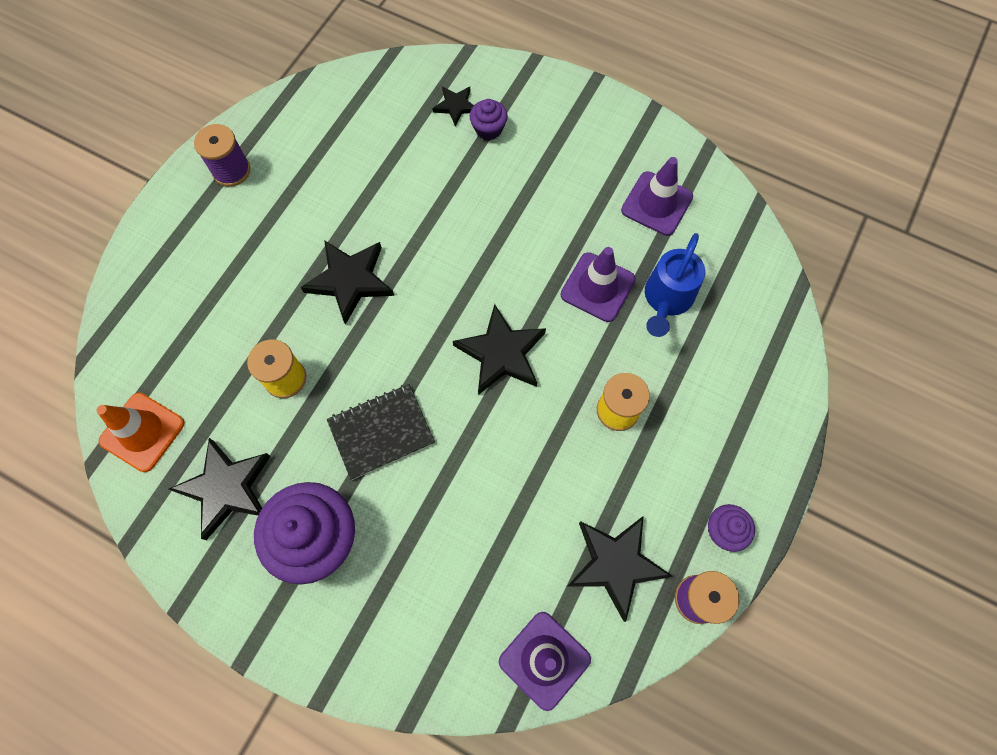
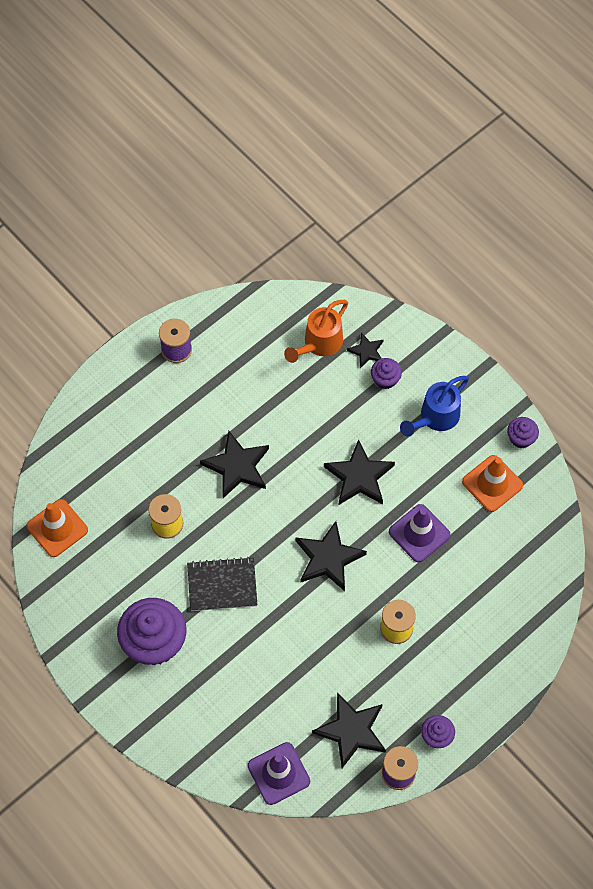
camera: 20 degrees right, 5 degrees down
(226, 488) = (103, 587): black star -> black star (359, 476)
(398, 114) = (319, 344): none -> orange watering can
(656, 204) = (492, 483): purple traffic cone -> orange traffic cone
(666, 145) = (521, 438): none -> purple cupcake
(666, 299) = (467, 560): blue watering can -> blue watering can (435, 417)

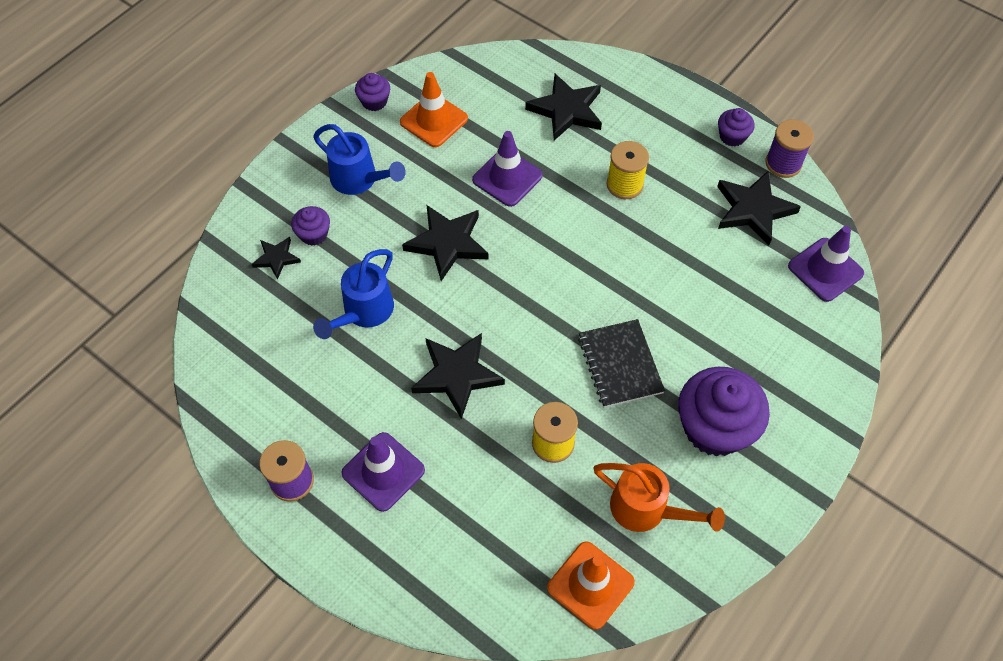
camera: 100 degrees left, 5 degrees down
(170, 408) = (383, 471): none -> purple traffic cone
(305, 408) = (364, 312): none -> blue watering can
(319, 344) = (269, 310): orange watering can -> orange watering can (646, 509)
(328, 558) = (558, 259): black star -> black star (566, 110)

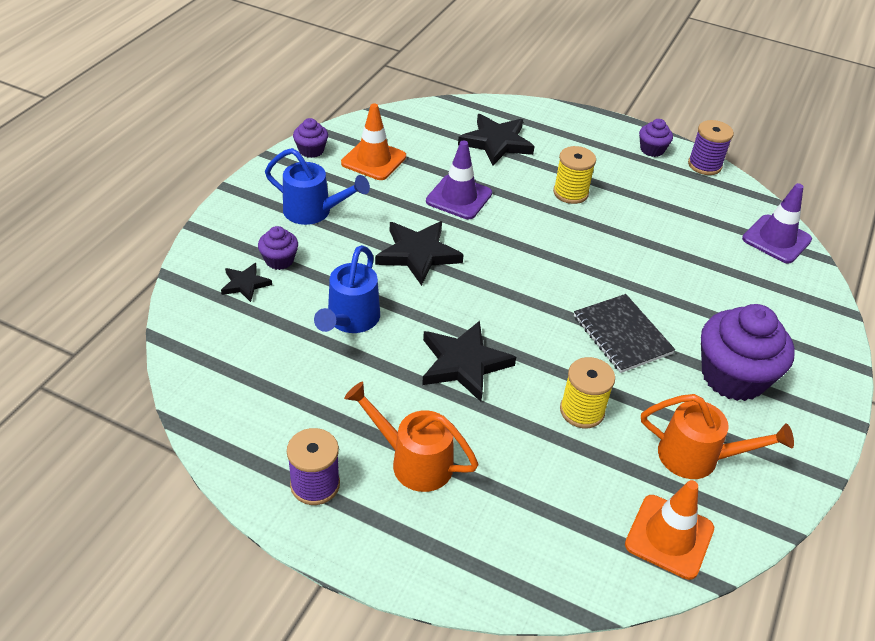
camera: 15 degrees left, 15 degrees down
(383, 471) = (413, 461): purple traffic cone -> orange watering can
(753, 209) = (693, 201): black star -> none

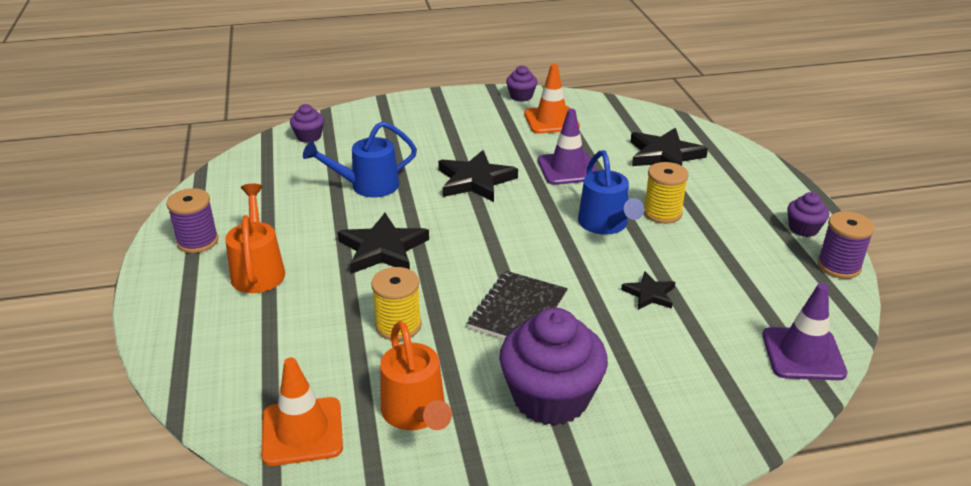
camera: 55 degrees right, 10 degrees down
(245, 284) = (352, 136): black star -> black star (649, 294)
(279, 260) = (391, 136): purple cupcake -> purple cupcake (309, 137)
(313, 212) = (458, 125): blue watering can -> blue watering can (605, 225)

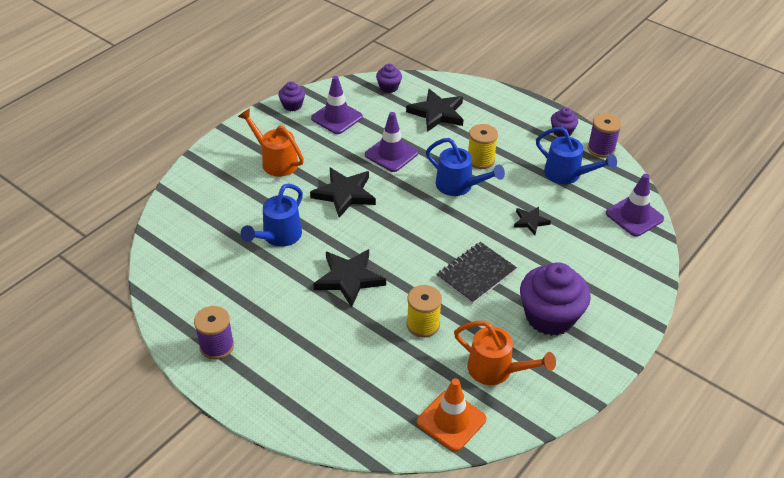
camera: 40 degrees left, 10 degrees up
(258, 270) = (289, 341): orange watering can -> orange watering can (276, 161)
(309, 137) = (180, 218): purple cupcake -> purple cupcake (389, 87)
(518, 311) = (476, 274): black notebook -> black notebook turned 60 degrees clockwise
(551, 120) = (337, 117): orange traffic cone -> purple traffic cone
(758, 271) = (567, 175): none -> blue watering can

